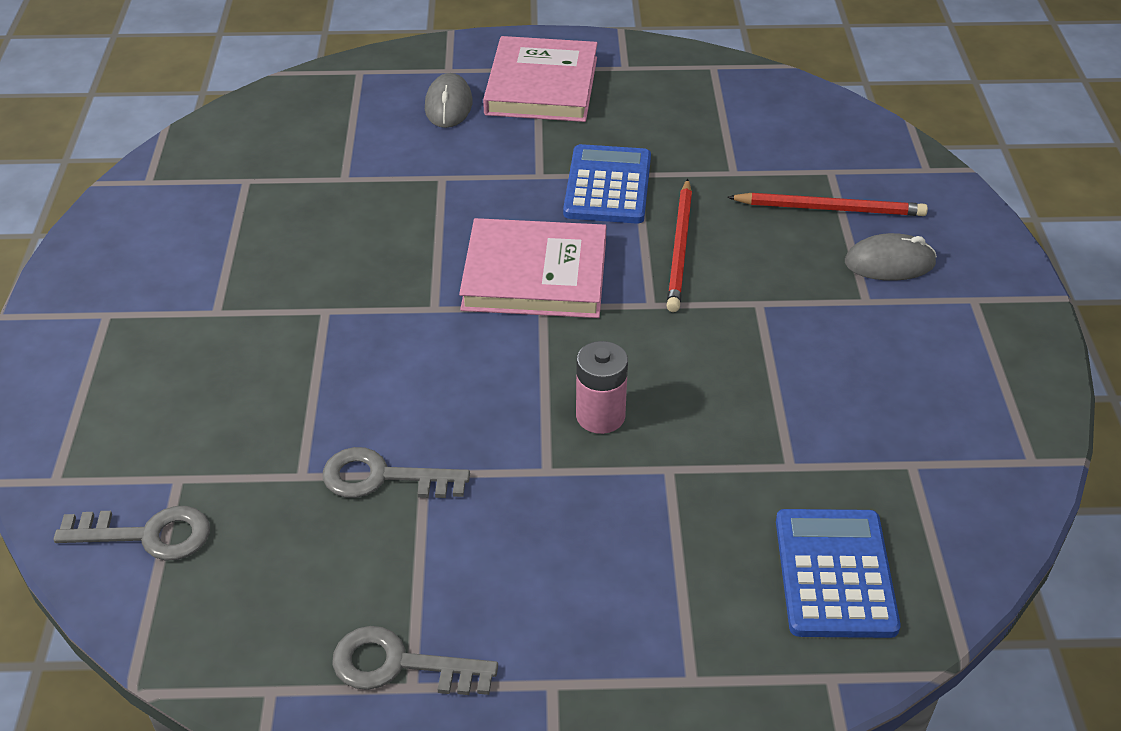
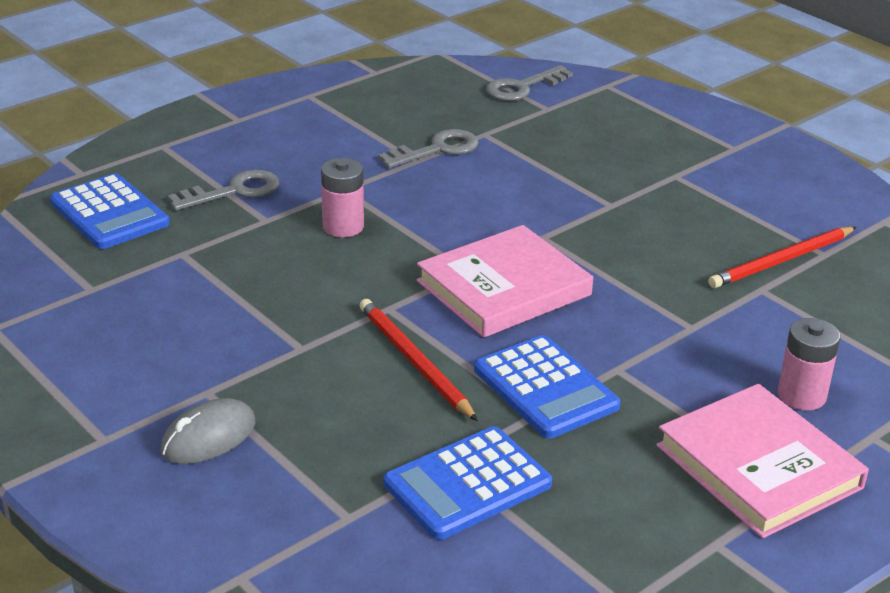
camera: 140 degrees right, 10 degrees down
(400, 665) = (324, 98): grey key -> grey key (234, 191)
(448, 105) = (801, 395): grey mouse -> pink battery
(733, 155) = (467, 484): none -> blue calculator
(830, 208) = (311, 469): red pencil -> red pencil (781, 261)

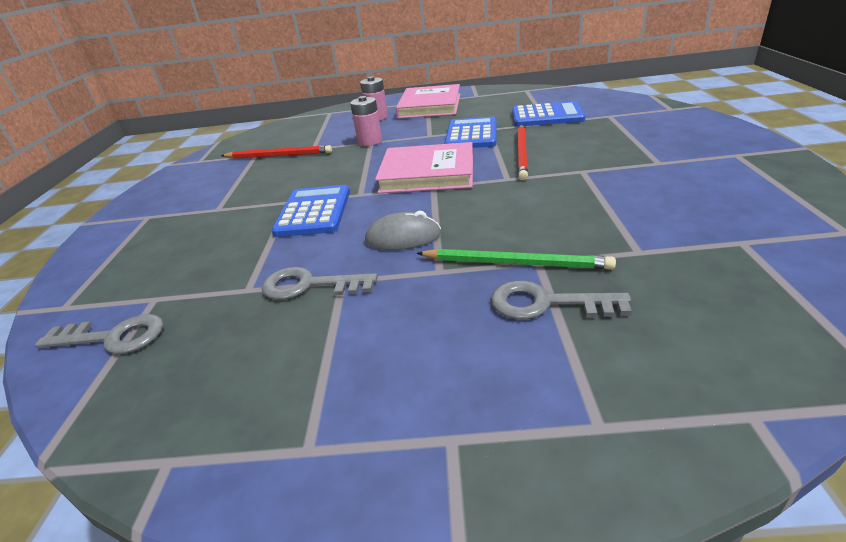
camera: 135 degrees left, 0 degrees up
(109, 213) = (712, 322): blue calculator -> blue calculator (313, 212)
(208, 437) = (667, 145): grey mouse -> grey mouse (403, 237)
(284, 212) = (515, 263): none -> green pencil
(343, 227) = (478, 236): pink battery -> pink battery (370, 141)

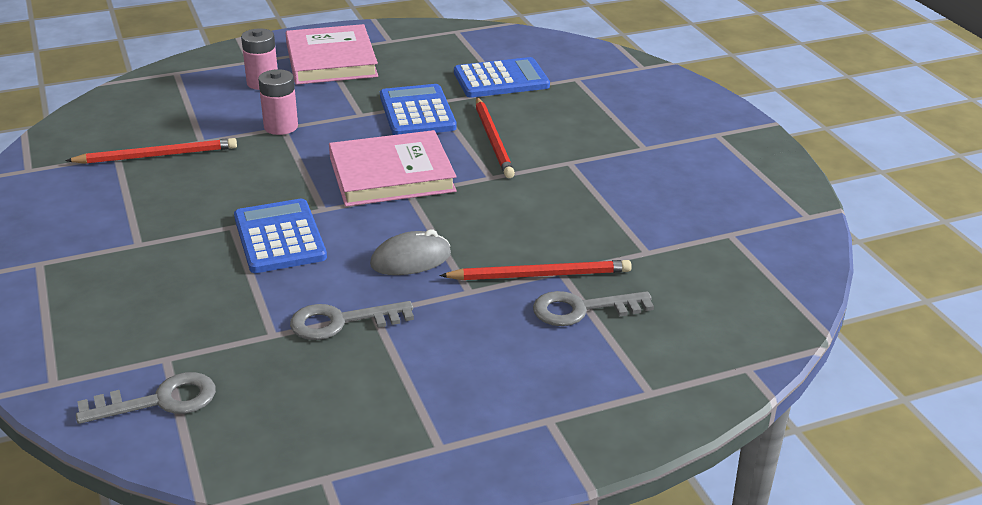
camera: 25 degrees left, 0 degrees up
(515, 263) = (540, 275): green pencil -> red pencil

